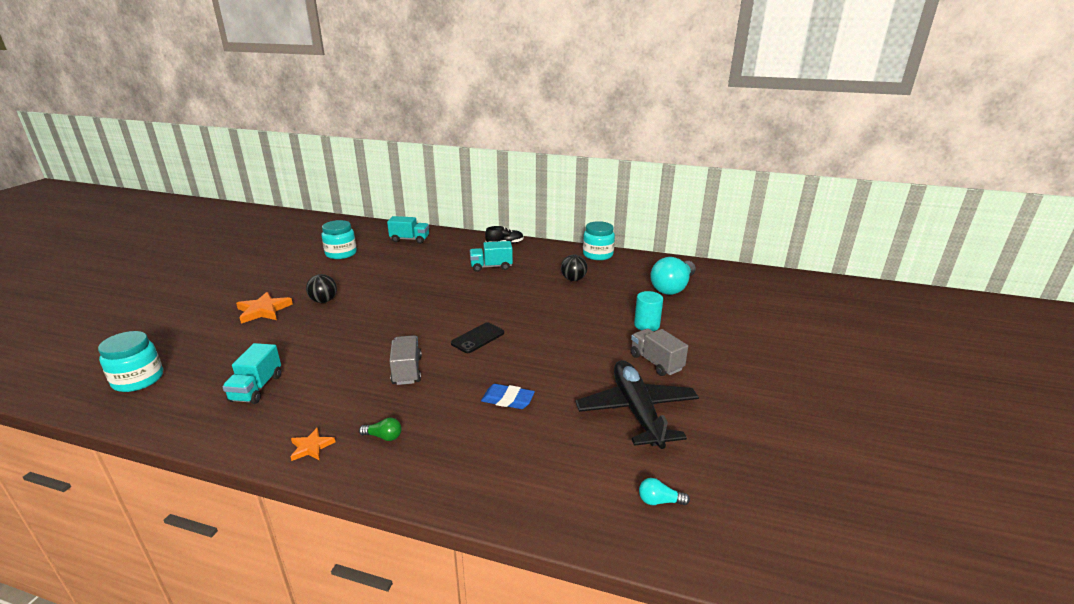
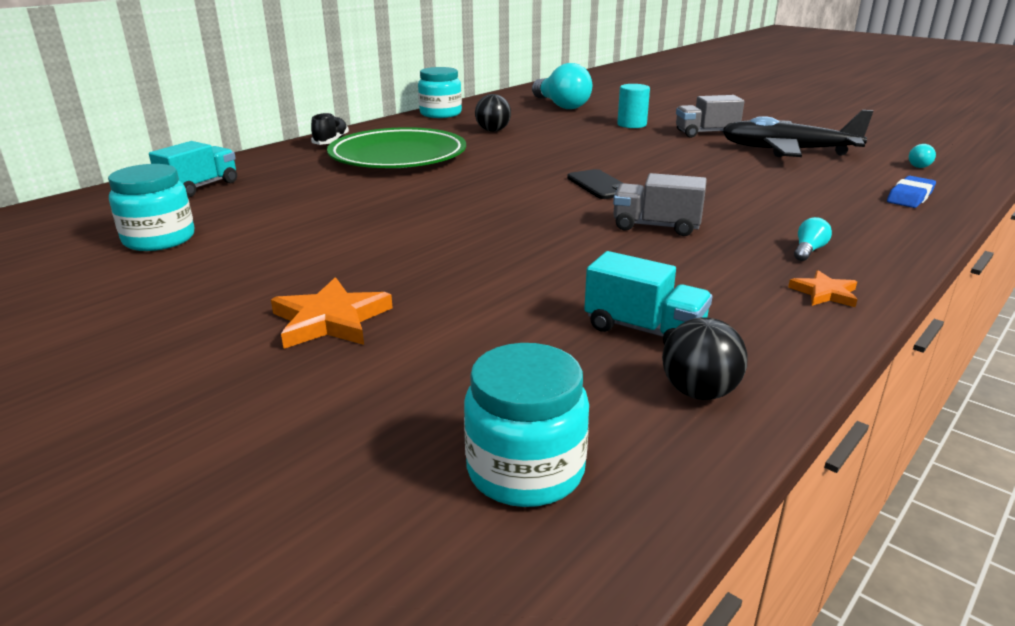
camera: 65 degrees left, 0 degrees up
(324, 301) = (362, 264): black ball -> black ball (699, 392)
(383, 436) = (808, 250): green light bulb -> turquoise light bulb
(491, 267) = (398, 156): turquoise truck -> green plate
(507, 400) = (749, 189): blue eraser -> blue eraser (910, 197)

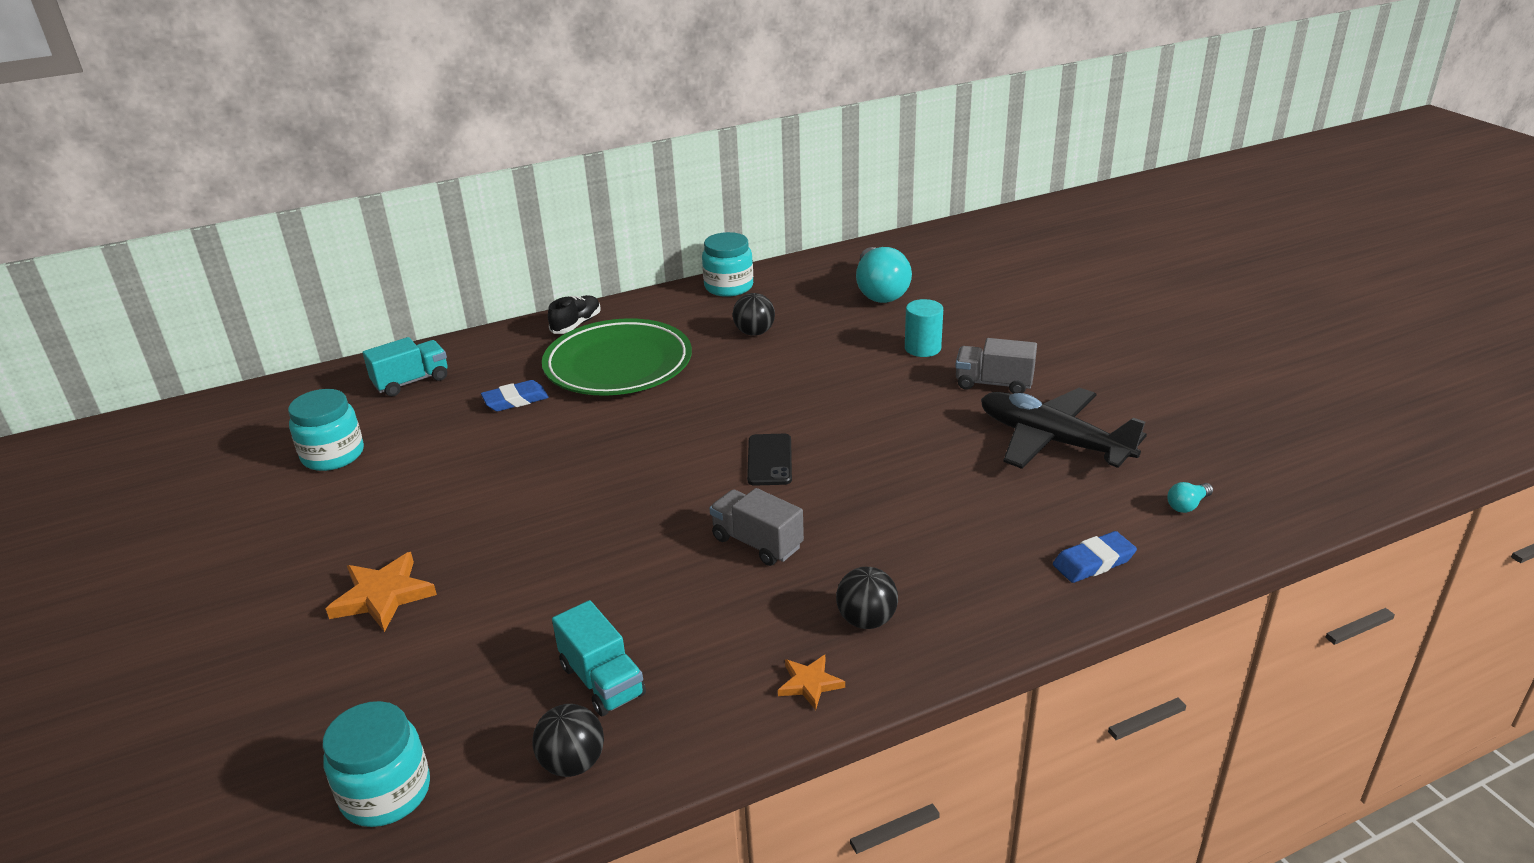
camera: 25 degrees right, 5 degrees up
(324, 184) = (515, 400): none -> blue eraser
(808, 250) = (866, 620): turquoise light bulb -> black ball

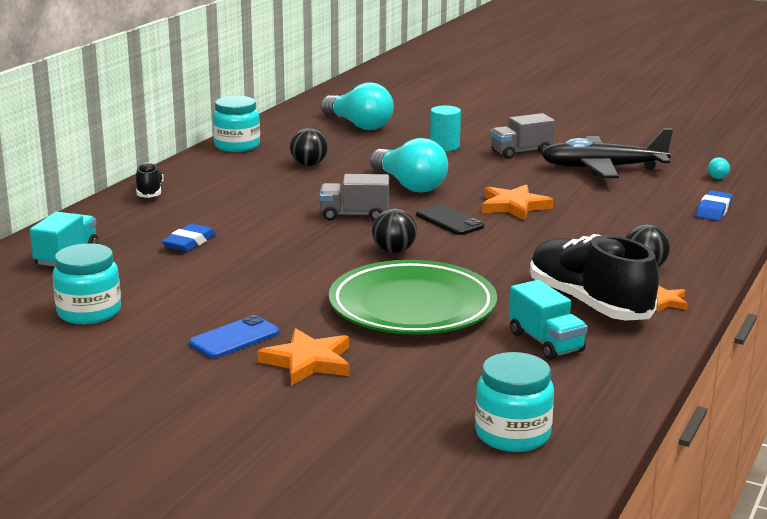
camera: 40 degrees left, 10 degrees down
(377, 536) = (234, 338): none -> blue phone
(573, 763) = (599, 378): black ball -> black ball (394, 251)
(602, 681) = (546, 342): turquoise truck -> turquoise truck turned 45 degrees clockwise
(618, 365) = (236, 204): green plate -> green plate (412, 307)
(727, 645) = (588, 303): none -> black shoe
(757, 543) = (518, 258): grey truck -> grey truck (354, 215)
(805, 394) = (409, 185): none -> turquoise light bulb
(865, 464) = (514, 206): none -> orange star

